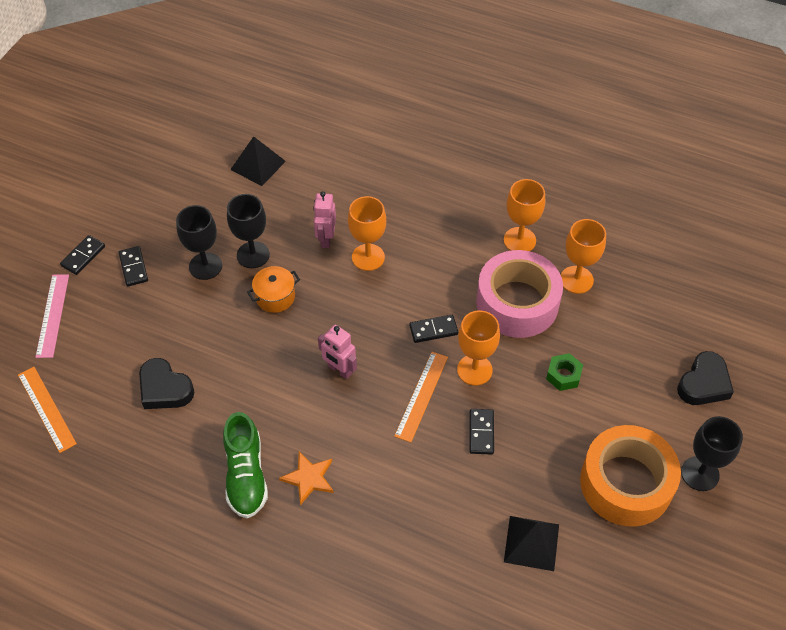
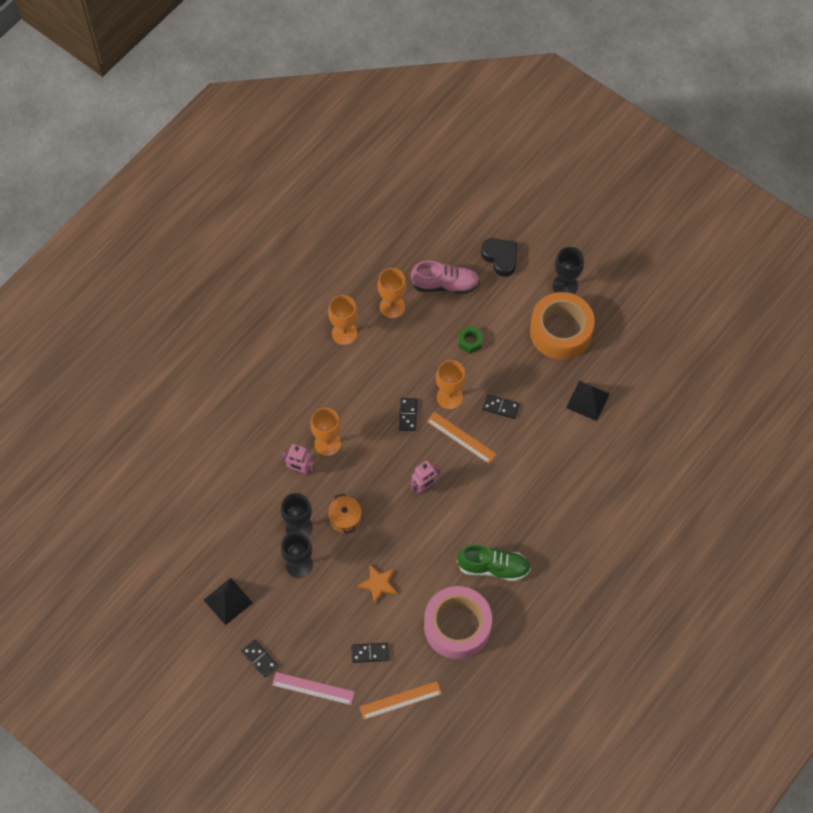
camera: 75 degrees left, 10 degrees up
(133, 267) = (283, 620): black domino -> black domino (370, 653)
(164, 389) = (406, 612): black heart -> none
(258, 165) = (204, 506): black pyramid -> black pyramid (228, 601)
(309, 478) = (506, 526): orange star -> orange star (378, 584)
(517, 303) = (401, 352): pink tape -> pink tape (457, 626)
(634, 329) = (445, 284): none -> pink shoe

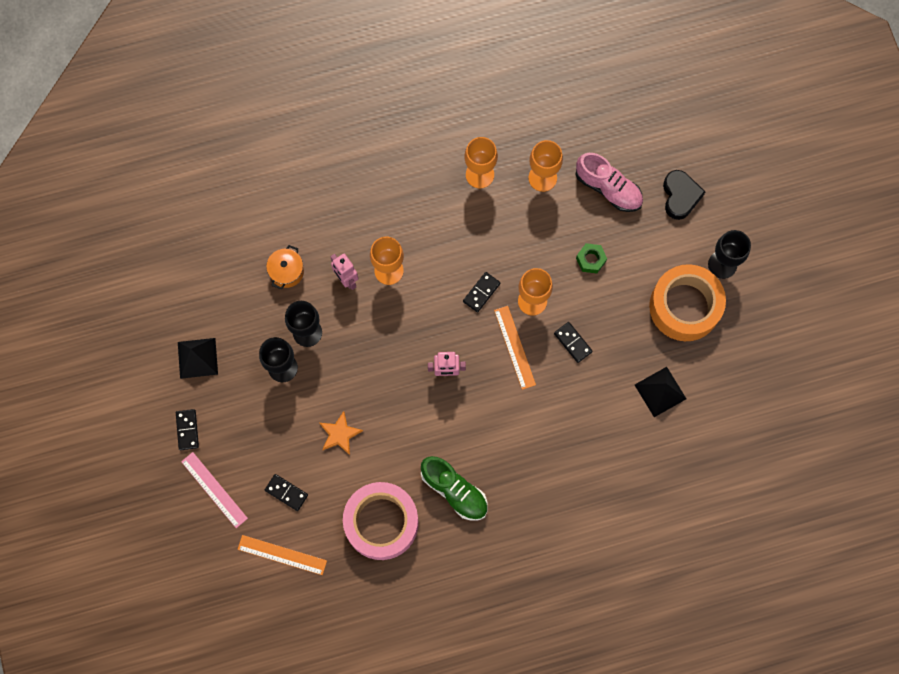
camera: 35 degrees right, 10 degrees up
(345, 518) = (354, 352): orange pot -> orange pot (286, 271)

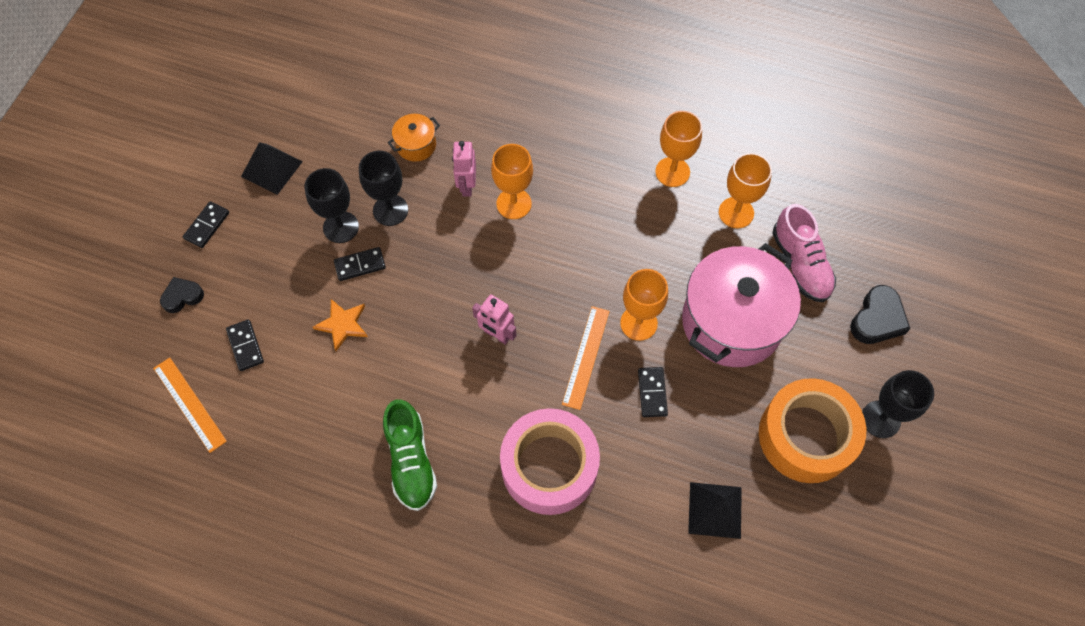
camera: 35 degrees right, 10 degrees down
(214, 489) = (182, 296): pink ruler -> black heart
(381, 522) = (311, 441): pink tape -> pink tape (549, 466)
(481, 292) = (591, 281): black domino -> black domino (360, 265)
(590, 260) = (731, 322): green nut -> pink pot

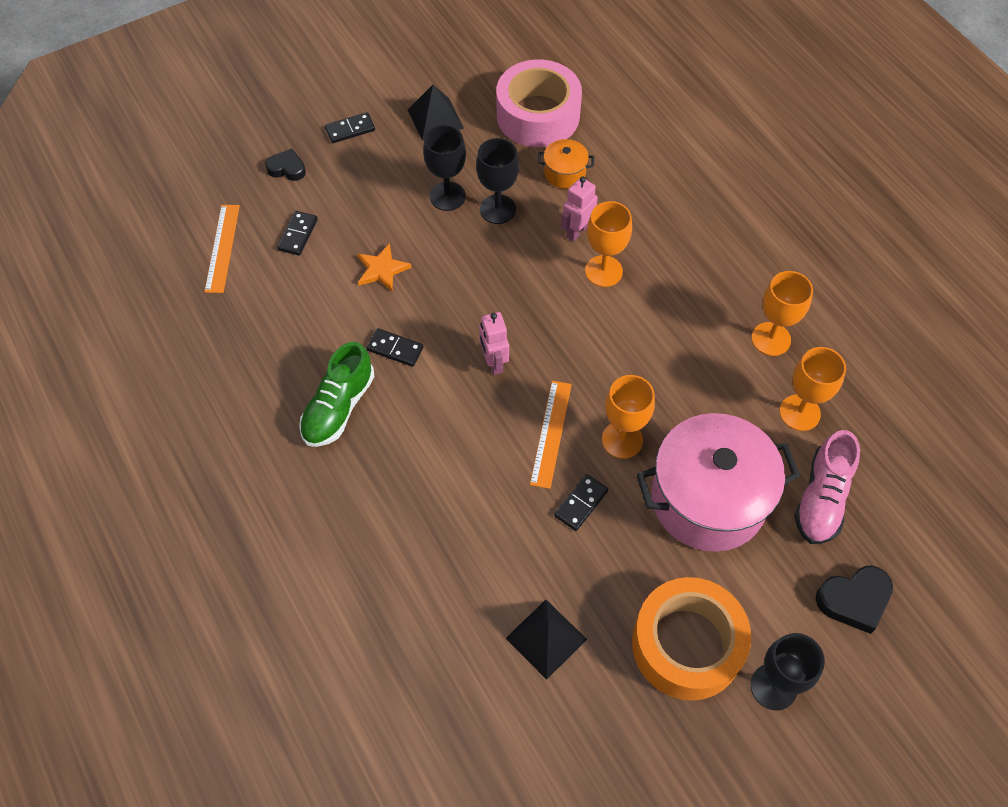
camera: 40 degrees right, 5 degrees down
(360, 265) = (436, 234): black domino -> black domino (395, 349)
(549, 466) = (440, 495): pink tape -> pink tape (538, 115)
(586, 357) = (551, 433): orange ruler -> orange ruler turned 45 degrees counterclockwise

